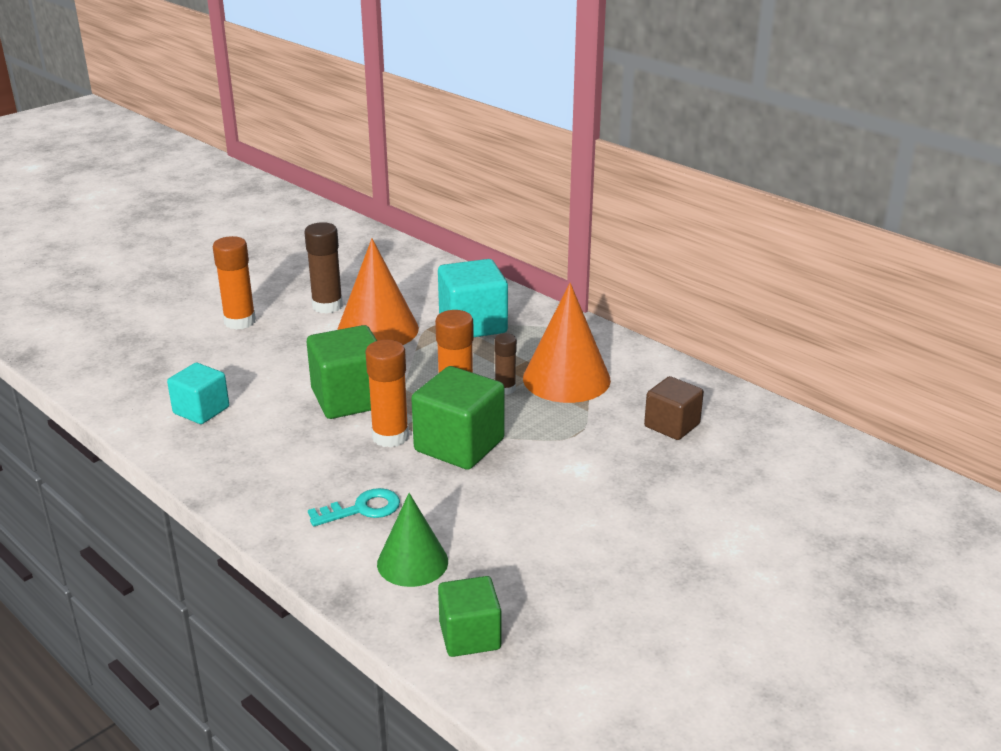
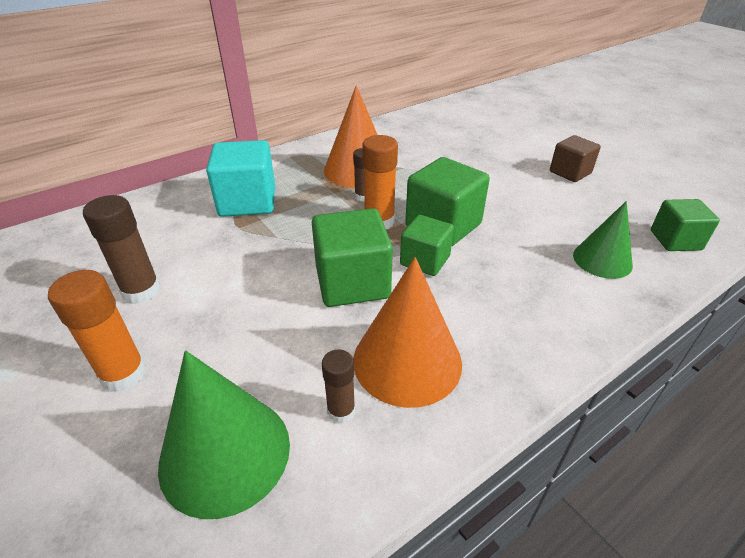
camera: 80 degrees left, 10 degrees up
(171, 372) = (225, 453): none -> green cone
(201, 410) = (341, 411): turquoise cube -> brown glue stick
(362, 509) = (536, 283): turquoise key -> none
(377, 330) = (222, 257): orange cone -> orange cone (407, 361)
(390, 437) = (425, 260): orange glue stick -> green cube
(672, 425) = (429, 142): brown cube -> brown cube (570, 172)

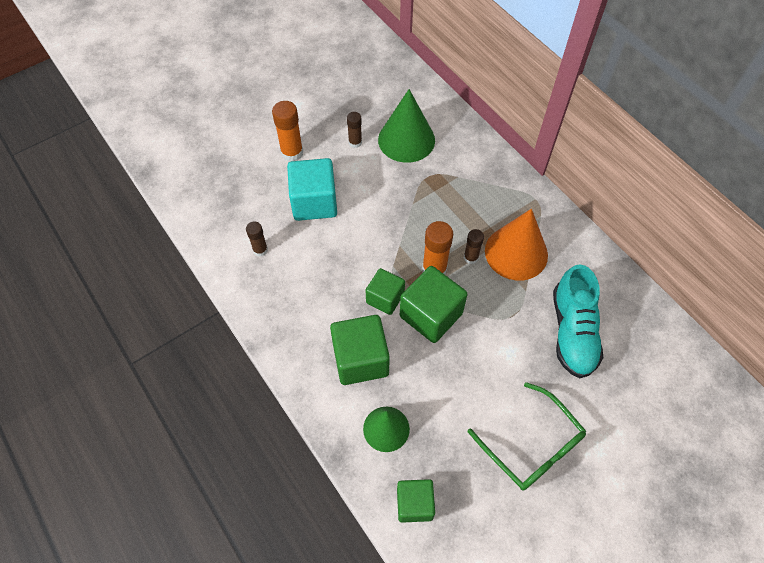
camera: 90 degrees right, 20 degrees up
(141, 291) = (355, 142): brown glue stick -> brown glue stick, size x0.61
(225, 453) = (242, 204): green cone -> green cone (406, 140)
(247, 202) = (457, 179): turquoise cube -> turquoise cube (314, 202)
(352, 282) = (361, 252): green cube -> green cube (360, 359)
(407, 361) = (291, 282): orange cone -> none
(446, 147) = (572, 332): none -> turquoise shoe
(570, 172) = (532, 446): brown cube -> green glasses

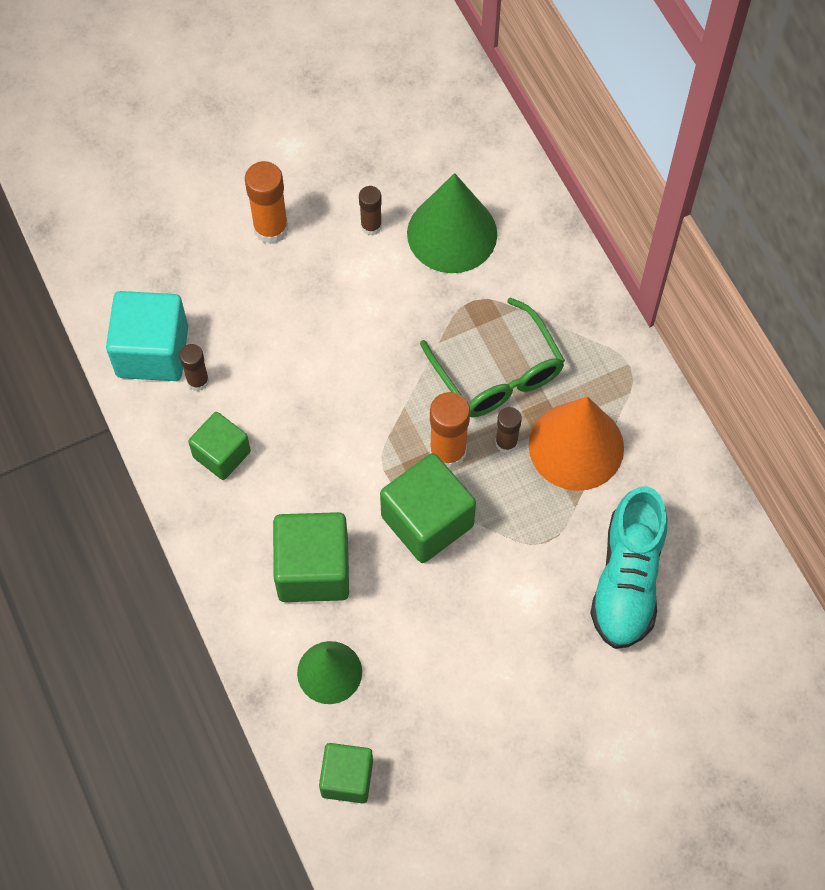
camera: 10 degrees right, 5 degrees up
(314, 202) = (290, 317): turquoise cube -> turquoise cube (152, 351)
(385, 298) = (366, 485): green cube -> green cube (222, 454)
(532, 446) = (526, 730): green glasses -> green glasses (498, 373)

